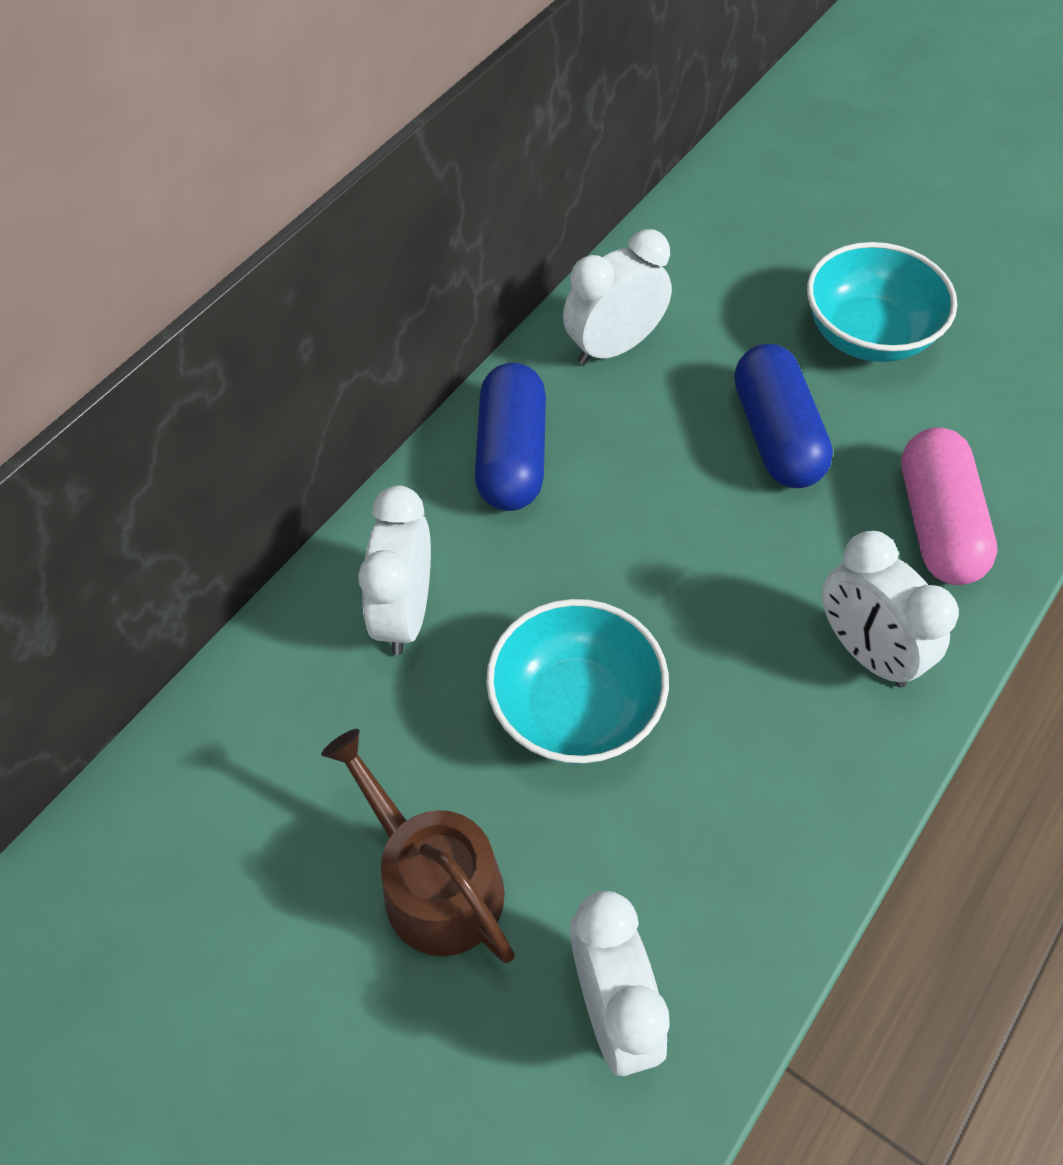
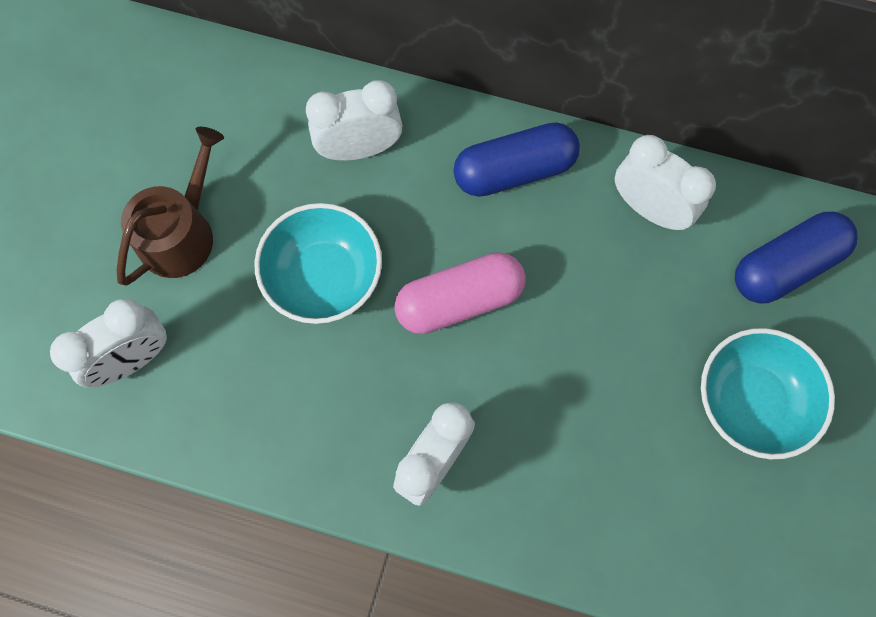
camera: 70 degrees right, 15 degrees up
(776, 435) = (610, 352): blue capsule -> blue capsule (785, 266)
(937, 524) = (570, 494): pink capsule -> pink capsule (459, 301)

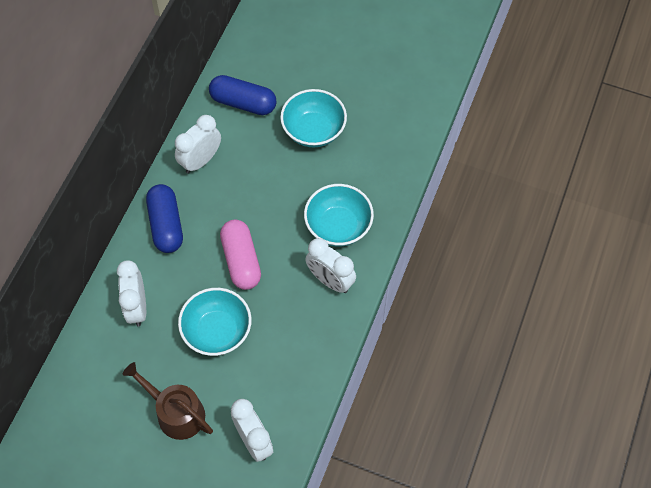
camera: 85 degrees left, 10 degrees down
(548, 467) = (338, 226): none -> turquoise bowl
(785, 266) = (243, 103): blue capsule -> blue capsule turned 45 degrees counterclockwise

